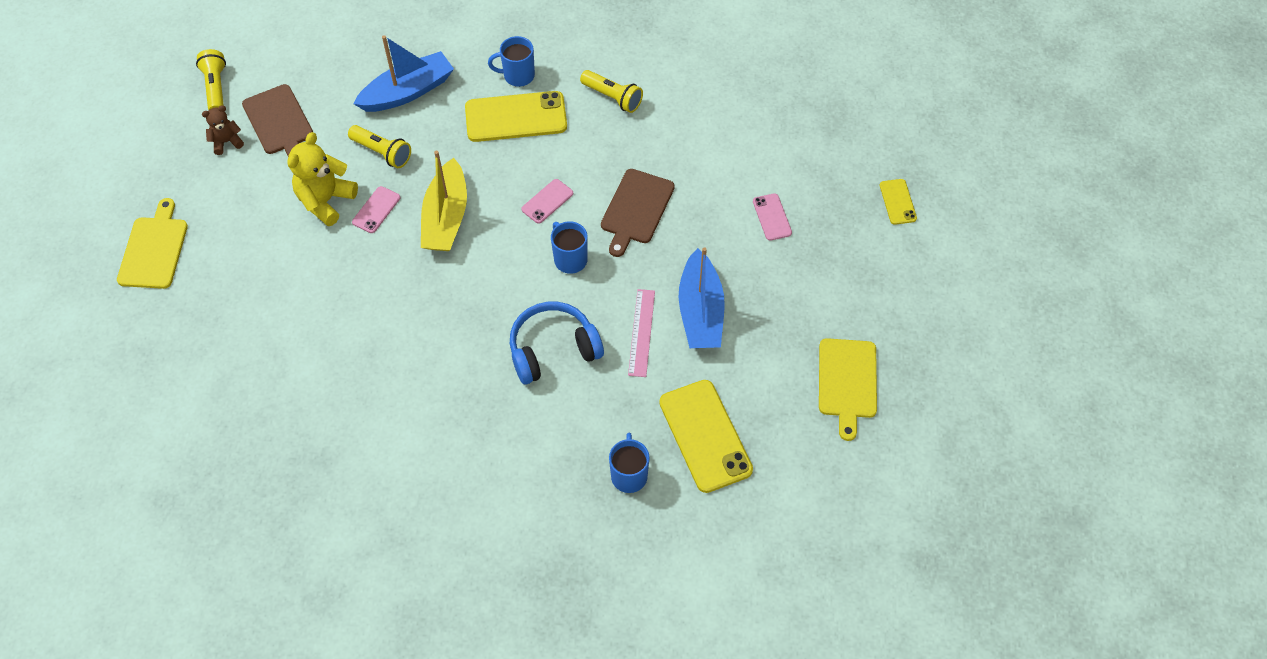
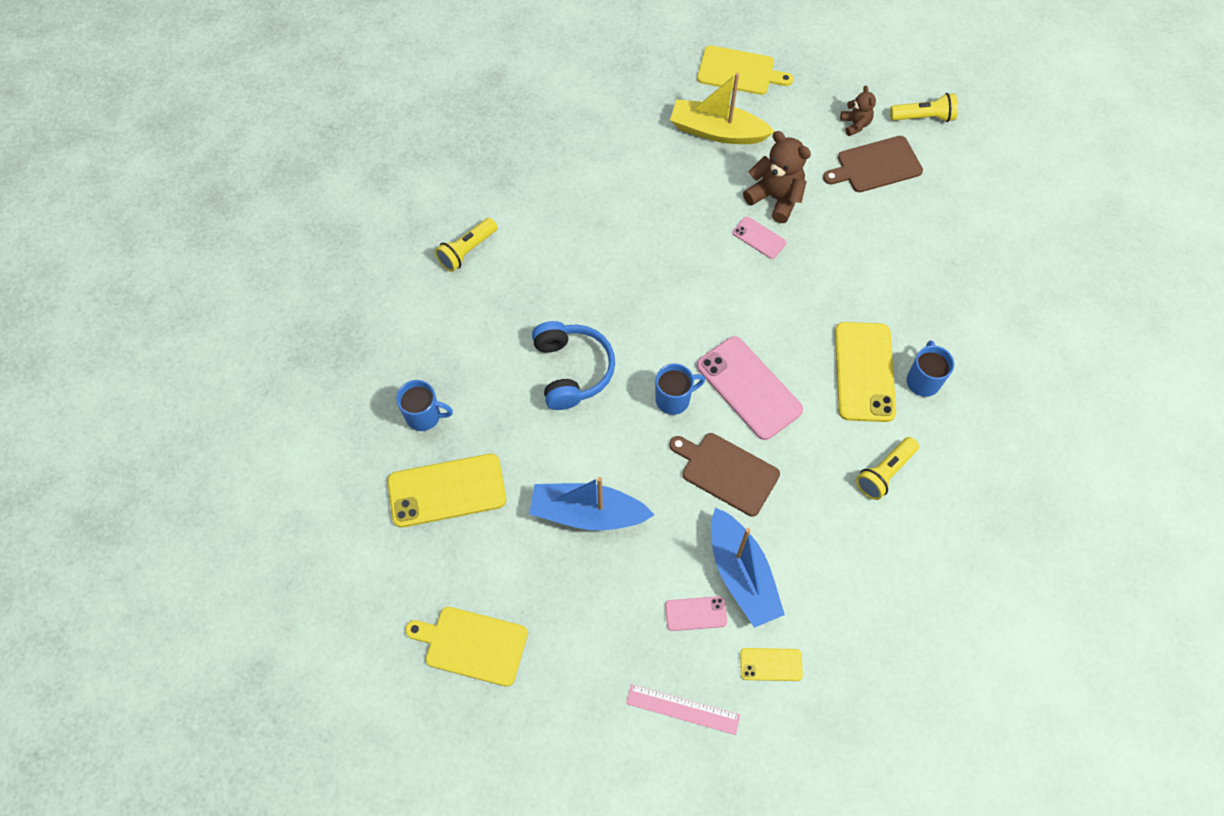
camera: 100 degrees right, 5 degrees up
(326, 201) = (775, 198): yellow teddy bear -> brown teddy bear
(382, 152) = (829, 247): yellow flashlight -> yellow flashlight (467, 251)
(408, 91) = (907, 275): blue boat -> blue boat (741, 574)
(446, 217) = (741, 295): yellow boat -> yellow boat (717, 131)
(547, 201) = (749, 388): pink phone -> pink phone, size x1.99
(641, 332) = (574, 452): pink ruler -> pink ruler (682, 709)
(897, 202) = (696, 768): yellow phone -> yellow phone (771, 664)

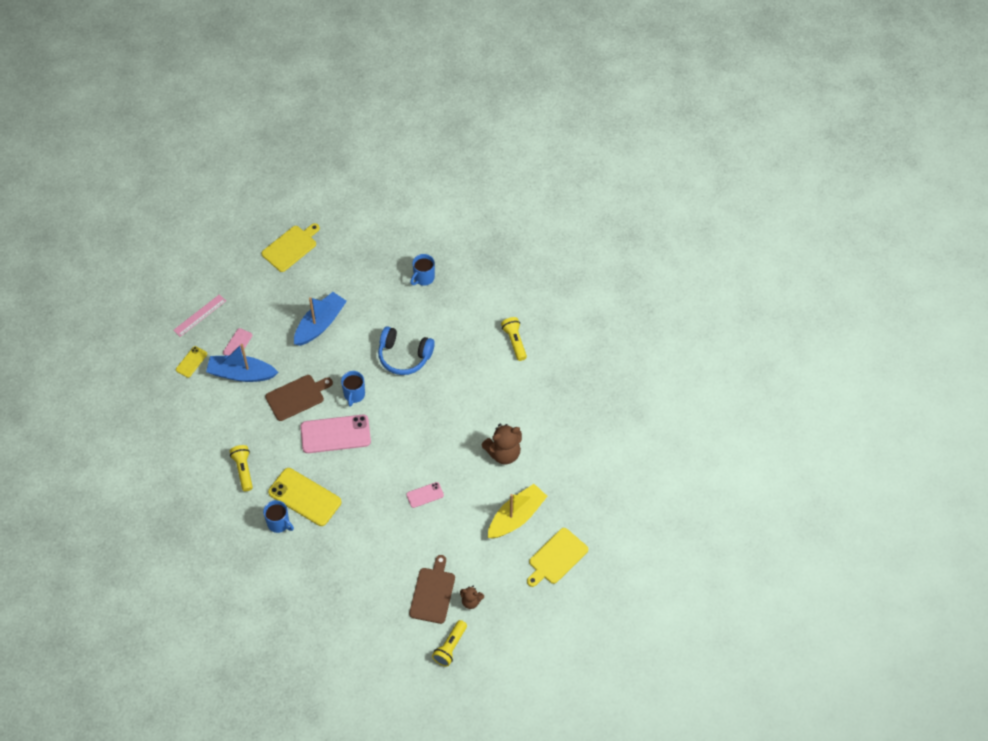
camera: 120 degrees right, 5 degrees down
(447, 490) = (375, 270): yellow phone -> none
(775, 198) = (446, 520): brown teddy bear -> brown teddy bear (503, 453)

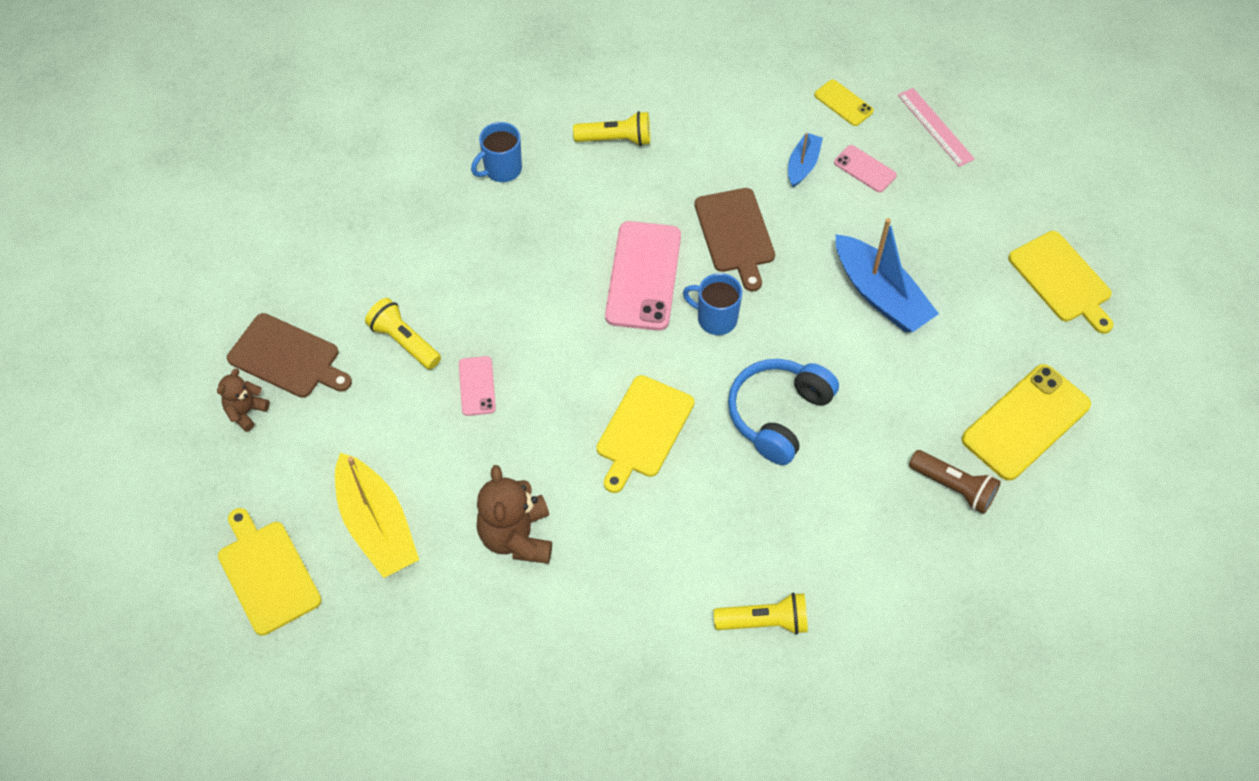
camera: 105 degrees right, 0 degrees up
(241, 374) = (802, 165): blue boat -> blue boat, size x0.54
(305, 497) = (537, 211): yellow phone -> yellow phone (1026, 422)
(423, 278) = (954, 487): blue mug -> brown flashlight
(429, 412) = (643, 430): none -> yellow cutting board
(450, 647) = (180, 362): yellow flashlight -> yellow flashlight (404, 341)

